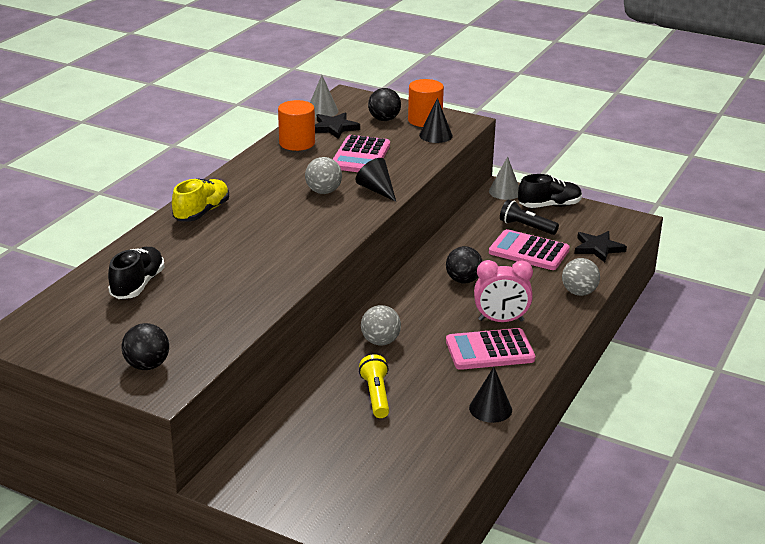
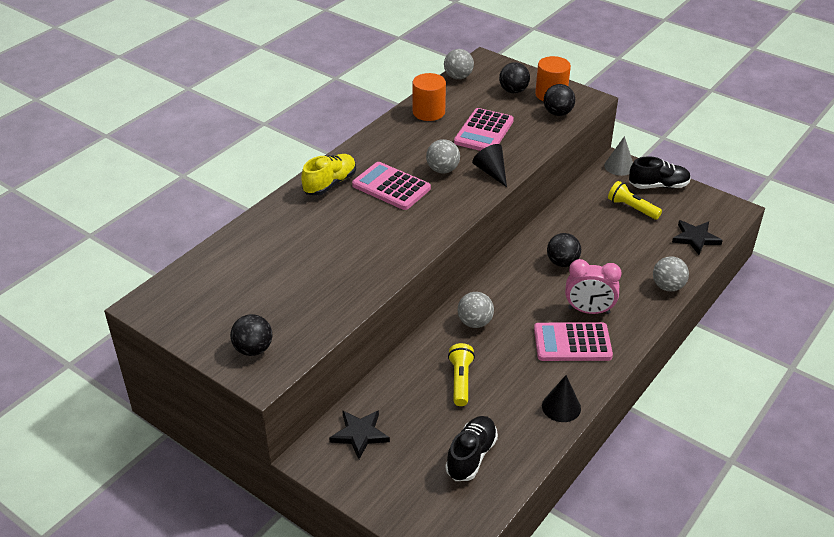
camera: 10 degrees right, 10 degrees up
(138, 285) = (260, 260): black shoe -> black shoe (471, 456)
(322, 111) = (458, 77): grey cone -> grey ball
(334, 128) = (466, 97): black star -> black star (360, 434)
(435, 135) = (558, 113): black cone -> black ball
(526, 227) = (632, 208): black flashlight -> yellow flashlight
(529, 251) = (629, 236): pink calculator -> pink calculator (391, 187)

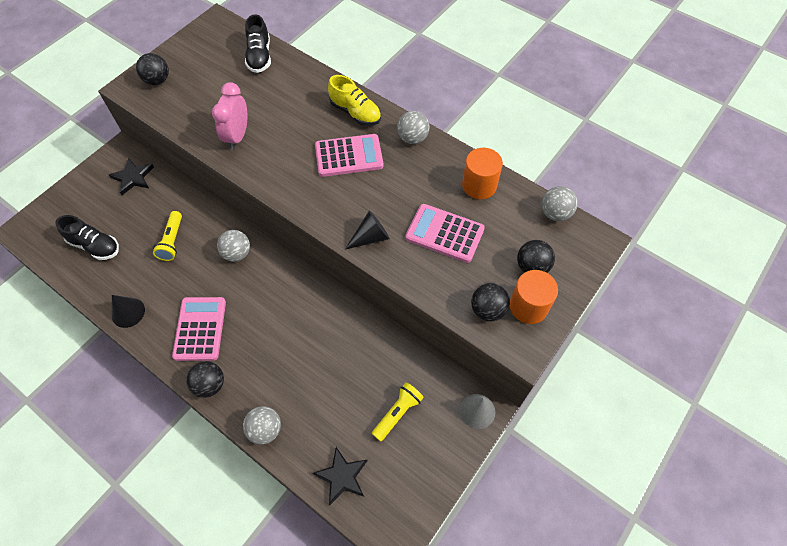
camera: 90 degrees right, 20 degrees up
(391, 187) = (349, 156): pink calculator -> pink calculator turned 45 degrees clockwise
(442, 170) = (375, 196): grey ball -> grey ball (412, 138)
(460, 380) = (172, 241): yellow flashlight -> yellow flashlight turned 90 degrees clockwise
(562, 262) = (310, 331): black ball -> black ball (210, 385)
(589, 311) = (239, 348): pink clock -> pink clock (237, 136)
(658, 186) = (440, 451): black shoe -> black shoe (259, 57)

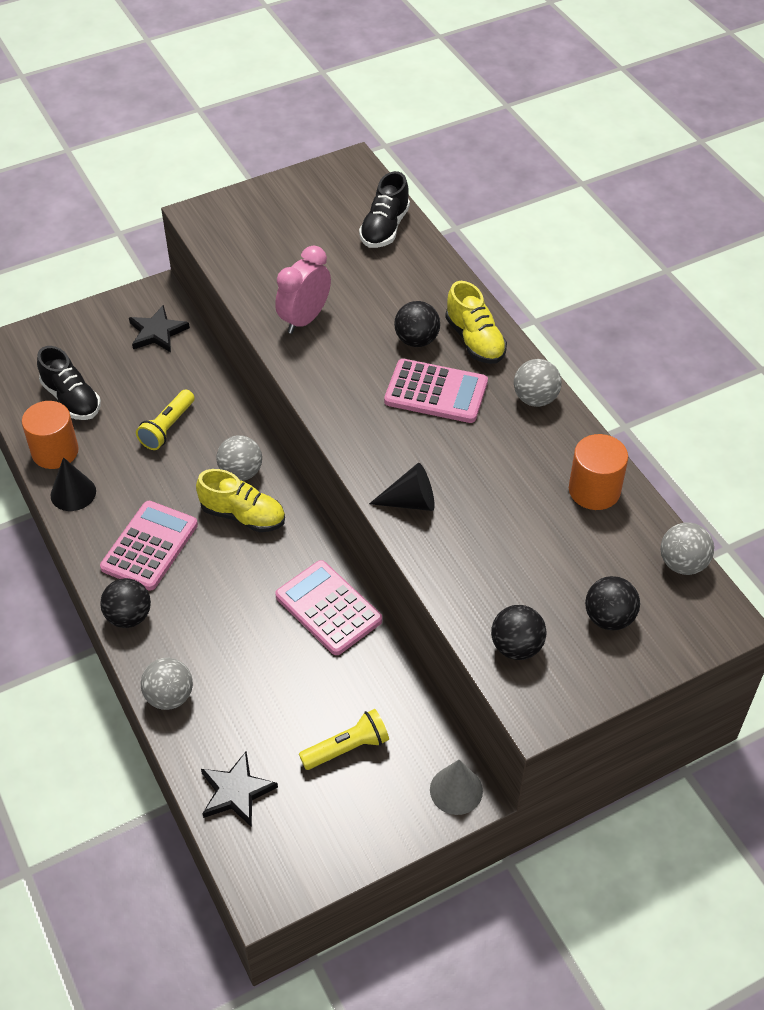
camera: 25 degrees right, 10 degrees down
(157, 80) = (239, 218): black ball -> black ball (416, 340)
(252, 282) = (243, 515): none -> yellow shoe
(444, 234) = (511, 533): pink calculator -> pink calculator (328, 608)
(528, 306) = (575, 664): orange cylinder -> orange cylinder (55, 451)

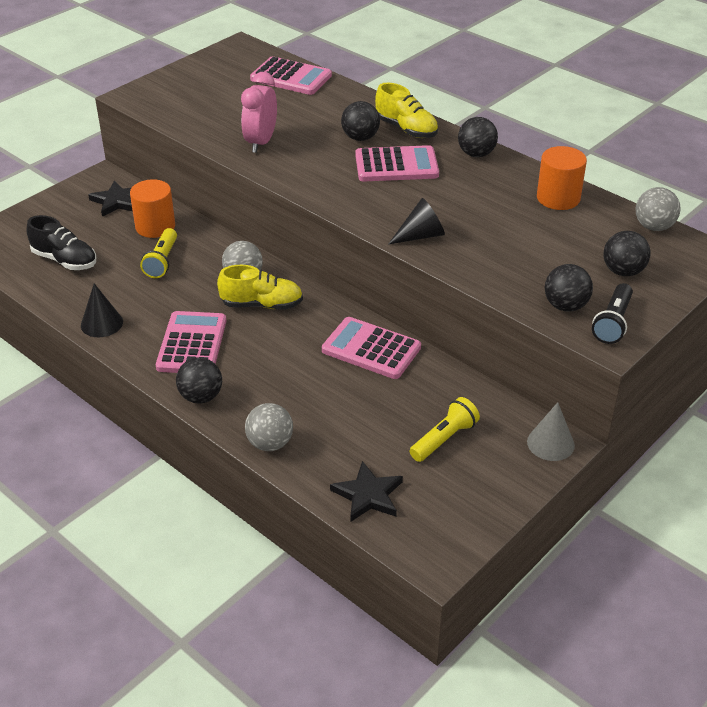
camera: 20 degrees left, 10 degrees down
(55, 451) = (69, 299): orange cylinder -> orange cylinder (155, 226)
(384, 228) = (291, 77): black shoe -> pink calculator
(535, 399) = (476, 154): grey ball -> black ball
(556, 686) = (612, 323): none -> black flashlight

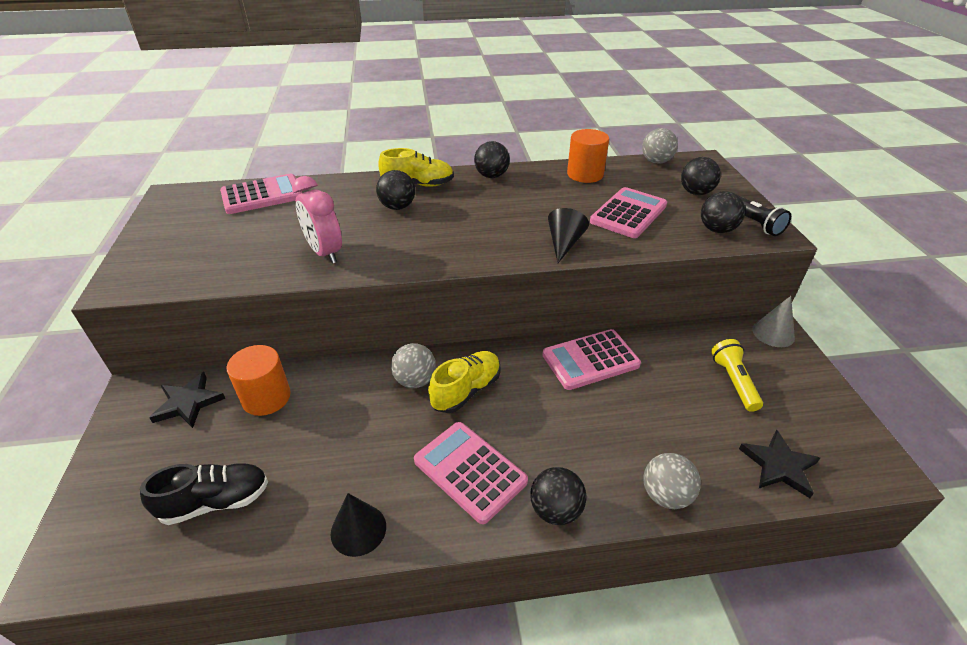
camera: 50 degrees left, 0 degrees up
(162, 261) = (323, 422): yellow flashlight -> none
(396, 165) = (458, 210): pink calculator -> pink calculator (628, 213)

